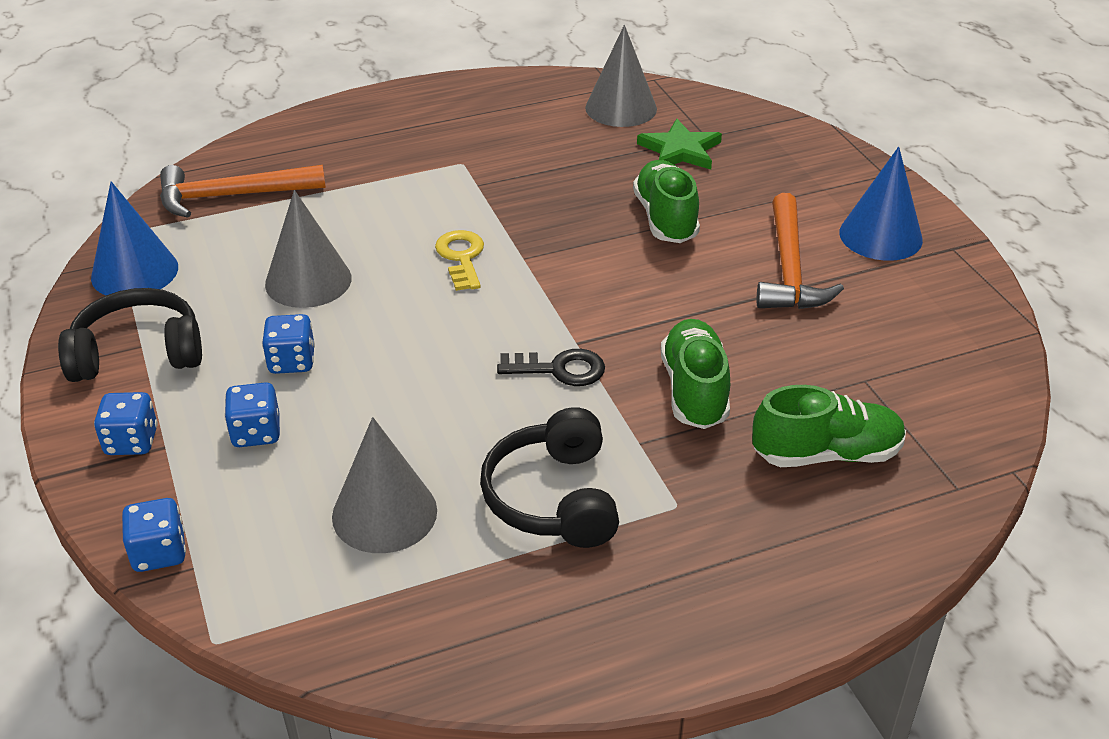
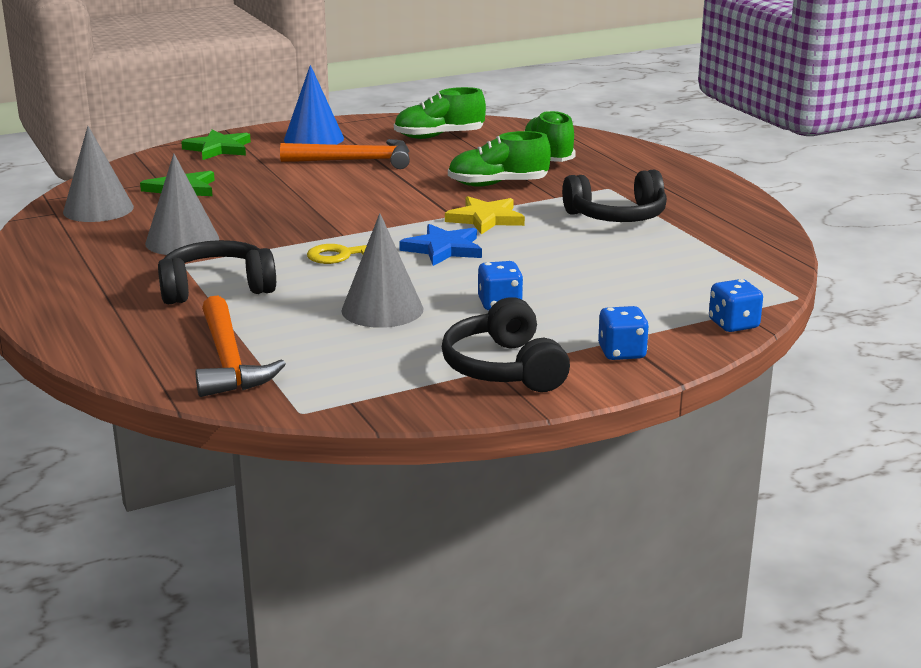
camera: 95 degrees left, 15 degrees down
(134, 272) = (373, 390): blue cone -> none
(256, 433) = (591, 307): blue dice -> none
(384, 513) = (655, 259): grey cone -> grey cone (182, 241)
(394, 183) = (216, 288): none -> black headphones
(464, 329) = (443, 249): none -> blue star
(559, 369) = (485, 219): black key -> yellow star
(665, 218) = (287, 193): green shoe -> green shoe (439, 136)
(829, 167) = (218, 148): none -> green star

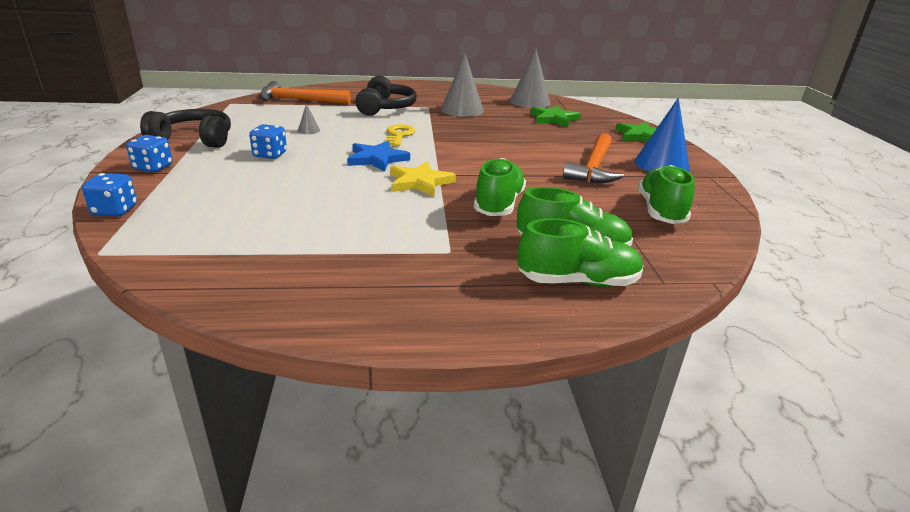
camera: 110 degrees right, 5 degrees up
(382, 309) = (308, 130): grey cone -> grey cone, size x0.44
(597, 152) = (578, 281): none -> green shoe
(617, 216) = (370, 233): black headphones -> none

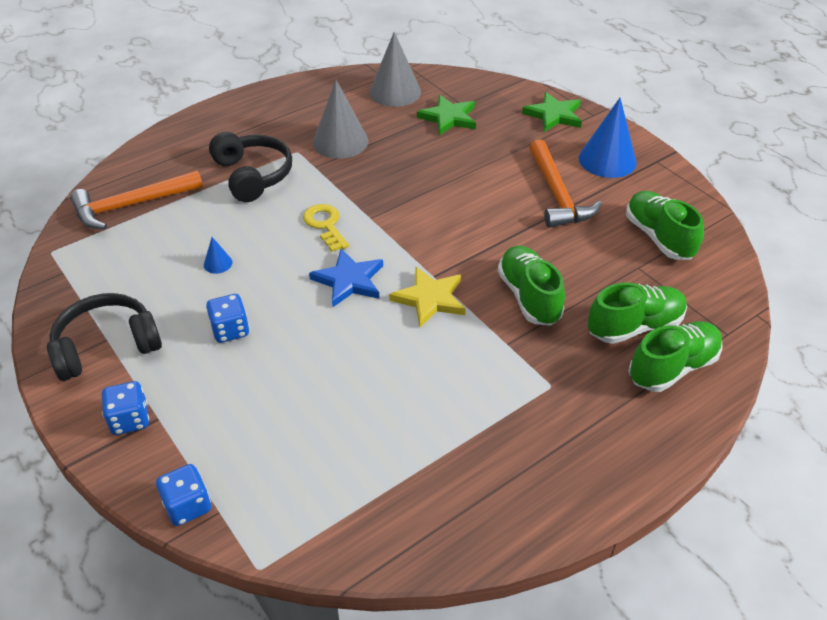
camera: 30 degrees left, 15 degrees up
(308, 130) = (218, 263): grey cone -> blue cone

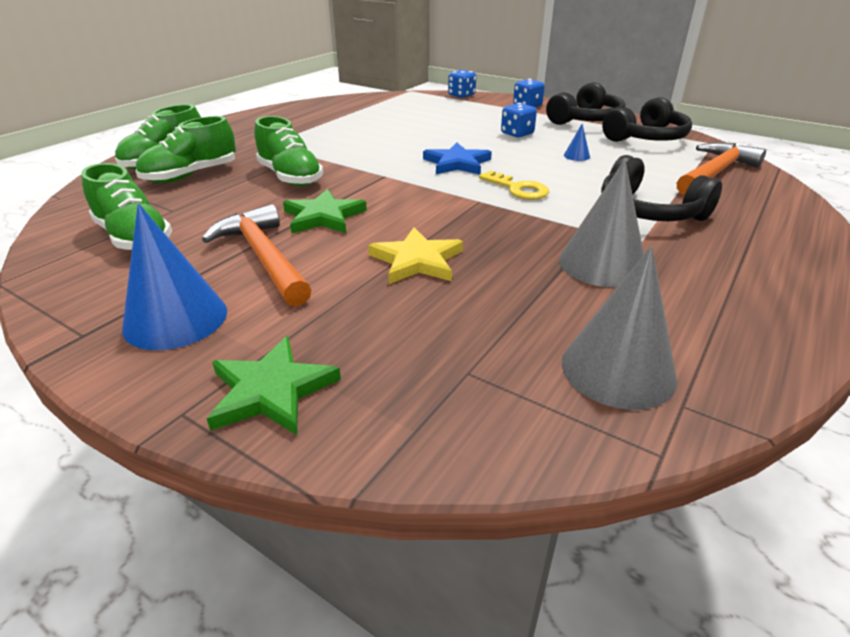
camera: 160 degrees right, 10 degrees down
(100, 280) = (646, 138): none -> black headphones
(430, 299) = (380, 164): yellow star -> yellow star (417, 260)
(448, 118) = (475, 337): green star -> green star (323, 216)

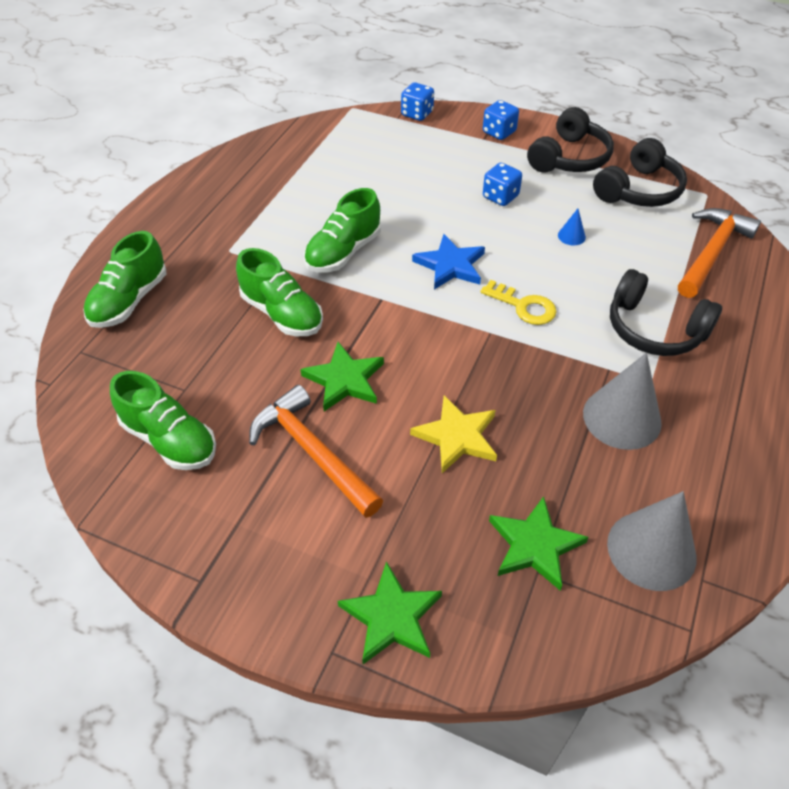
camera: 10 degrees left, 15 degrees up
(175, 319) = (272, 548): blue cone -> none
(191, 175) = (172, 324): green shoe -> green shoe (343, 252)
(471, 349) = (534, 545): none -> green star

